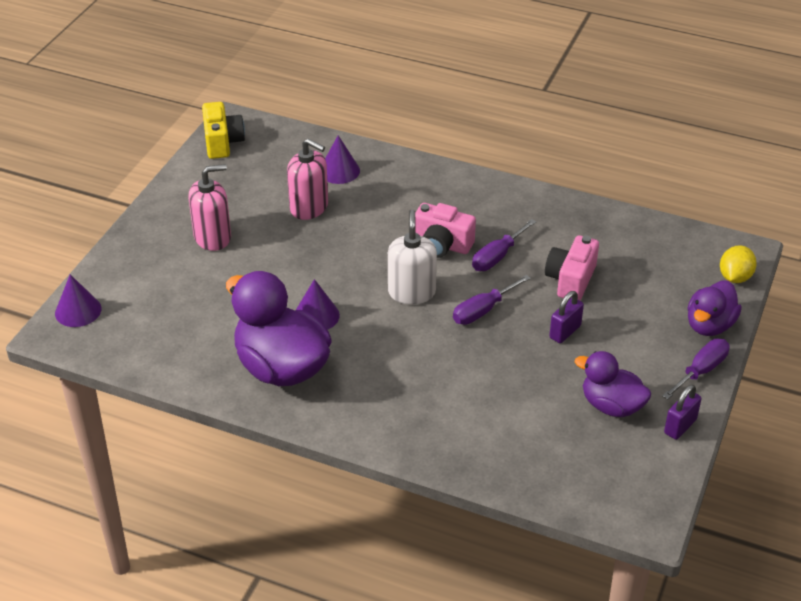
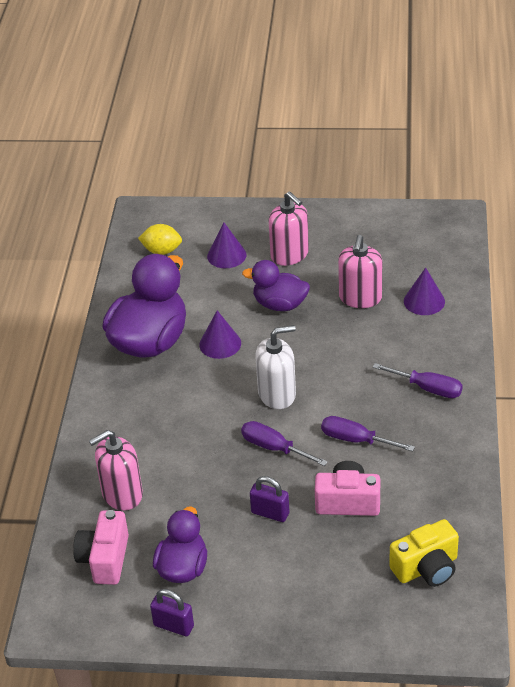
camera: 75 degrees right, 0 degrees up
(78, 311) = (169, 215): purple cone -> purple cone (226, 255)
(222, 142) = (421, 219): yellow camera -> yellow camera (426, 568)
(442, 245) = (353, 397): pink camera -> pink camera (105, 559)
(497, 432) = (122, 494): none -> pink soap dispenser
(701, 371) = (258, 630): purple screwdriver -> purple screwdriver (428, 388)
(709, 325) = (329, 626): purple duck -> purple duck (280, 304)
(735, 277) = (418, 637): yellow lemon -> yellow lemon (162, 251)

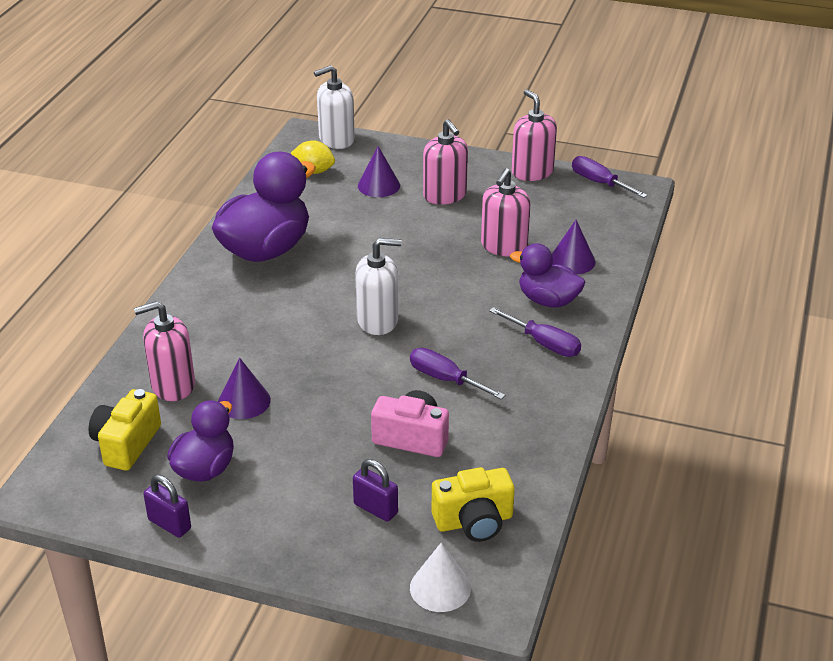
camera: 10 degrees right, 5 degrees down
(105, 559) = (126, 444): pink camera -> yellow camera
(169, 213) = (336, 139): none -> white soap dispenser
(220, 344) = (337, 263): purple cone -> purple cone (244, 401)
(270, 513) = (322, 433): purple padlock -> purple padlock (375, 508)
(274, 448) = (353, 371): purple screwdriver -> purple screwdriver (599, 183)
(280, 304) = (415, 238): purple duck -> purple duck (548, 300)
(358, 216) = (532, 172): none -> pink soap dispenser
(420, 633) = (440, 588): none -> white cone

